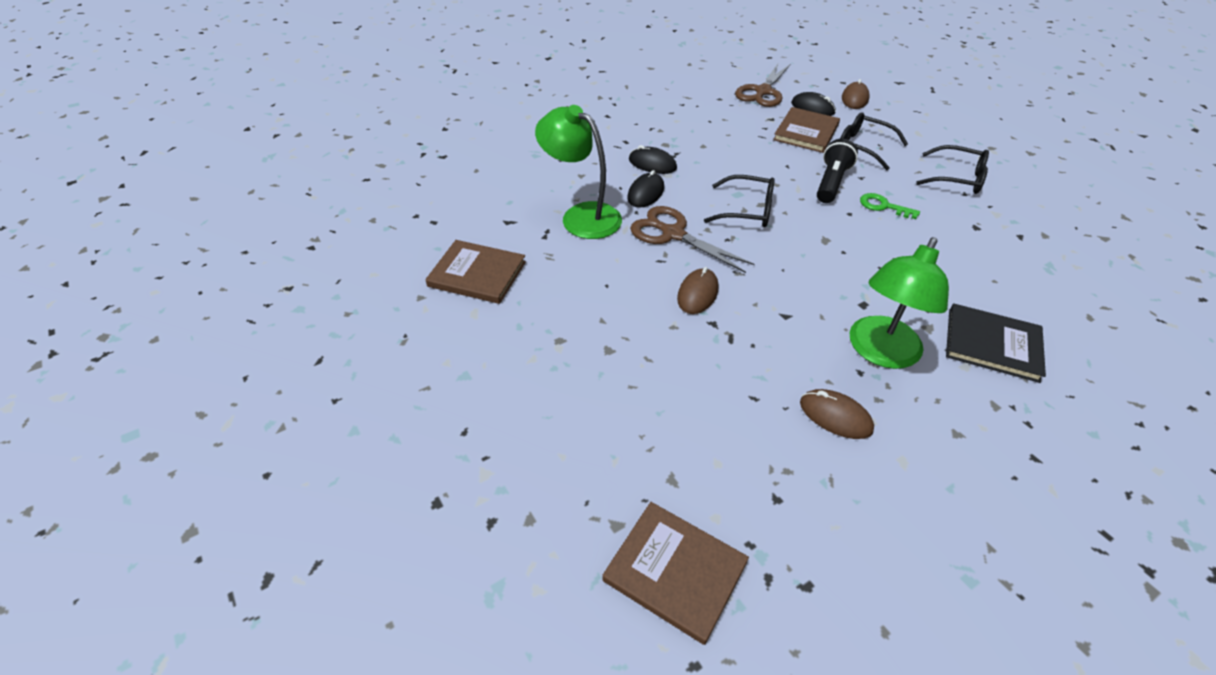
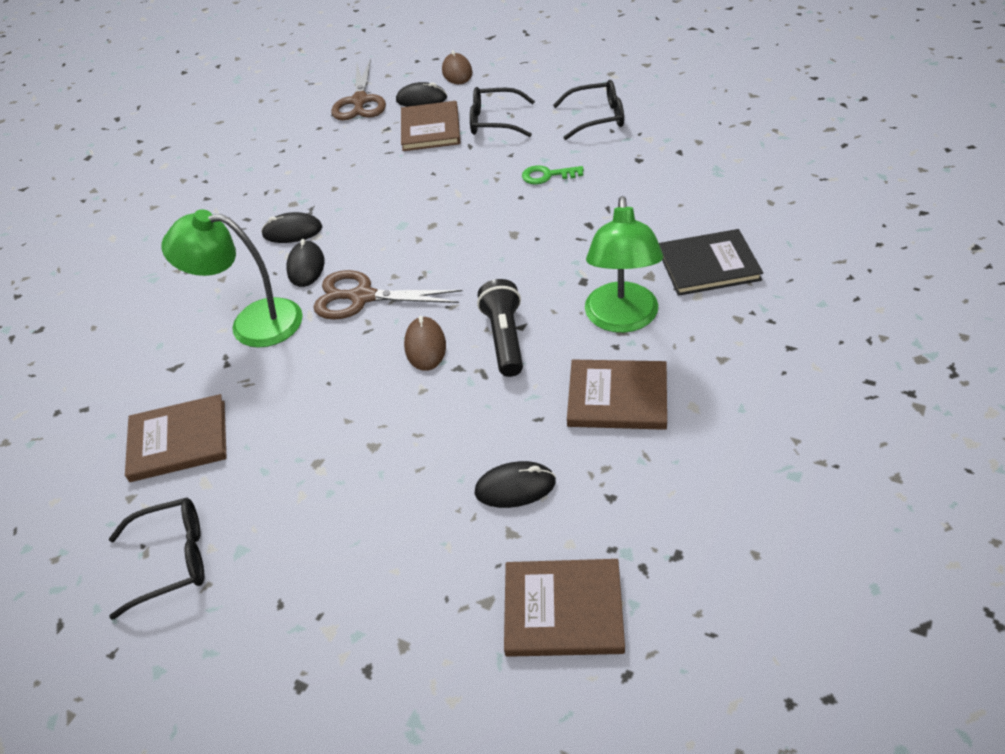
camera: 25 degrees left, 0 degrees up
(699, 444) = (515, 487): none -> black mouse
(747, 210) = (421, 238): black glasses -> black glasses (172, 560)
(831, 182) = (485, 172): black flashlight -> black flashlight (504, 339)
(835, 416) = (617, 397): brown mouse -> brown book

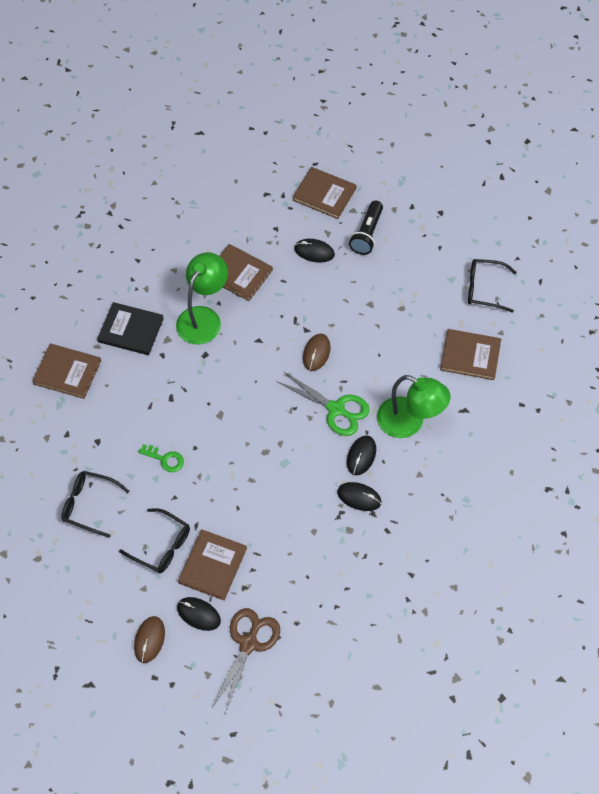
camera: 160 degrees left, 15 degrees up
(362, 297) = (336, 409): brown scissors -> green scissors
(504, 339) = (272, 336): black flashlight -> black flashlight (367, 234)
(741, 196) = (67, 372): none -> brown book

